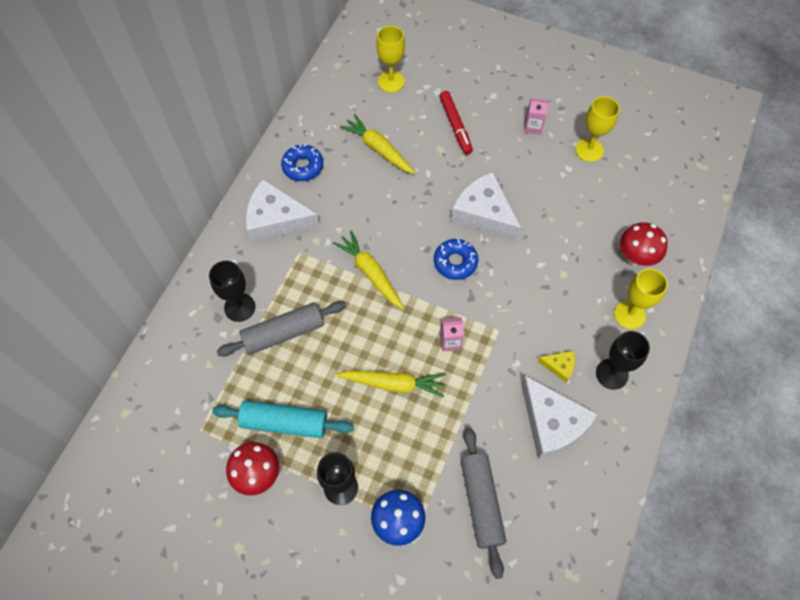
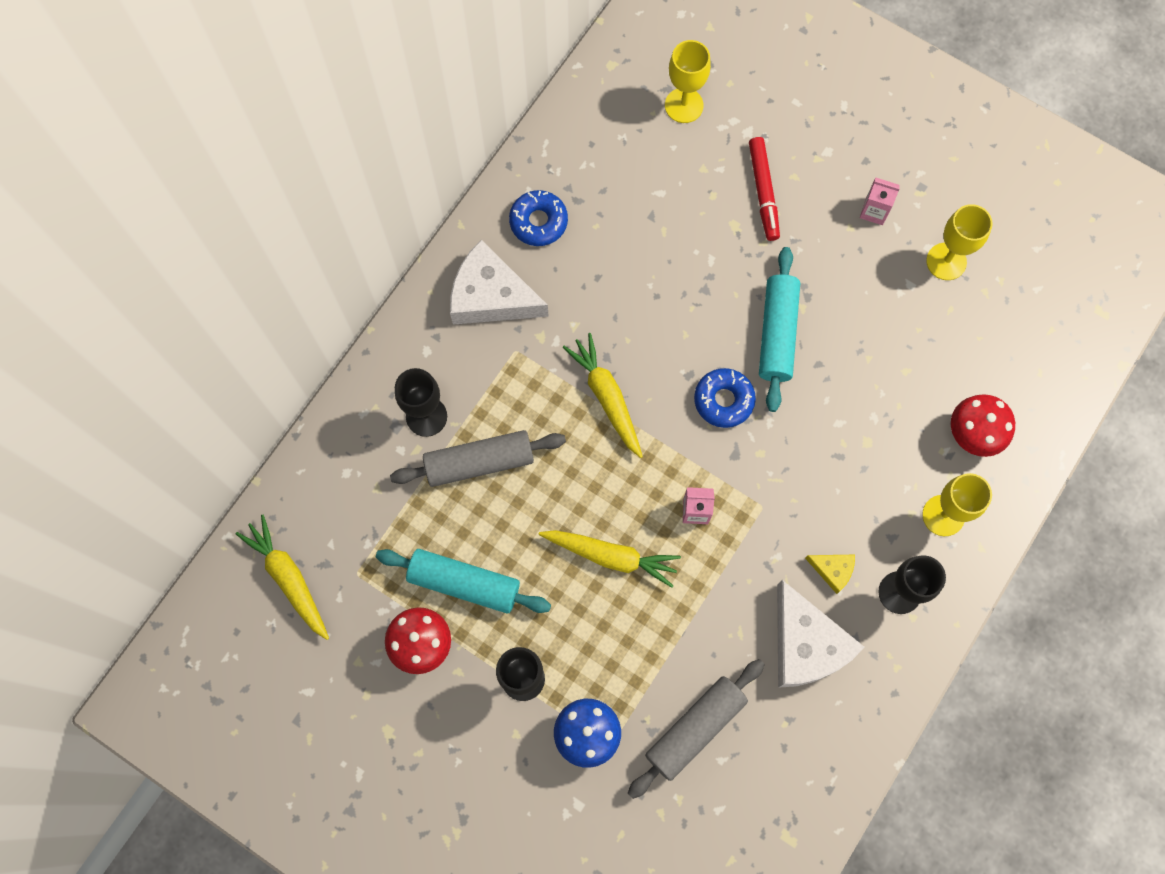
camera: 10 degrees right, 10 degrees up
(378, 149) = (648, 211): yellow carrot -> yellow carrot (288, 578)
(481, 502) = (695, 729): grey rolling pin -> grey rolling pin turned 45 degrees clockwise
(483, 213) = (777, 333): white cheese -> turquoise rolling pin

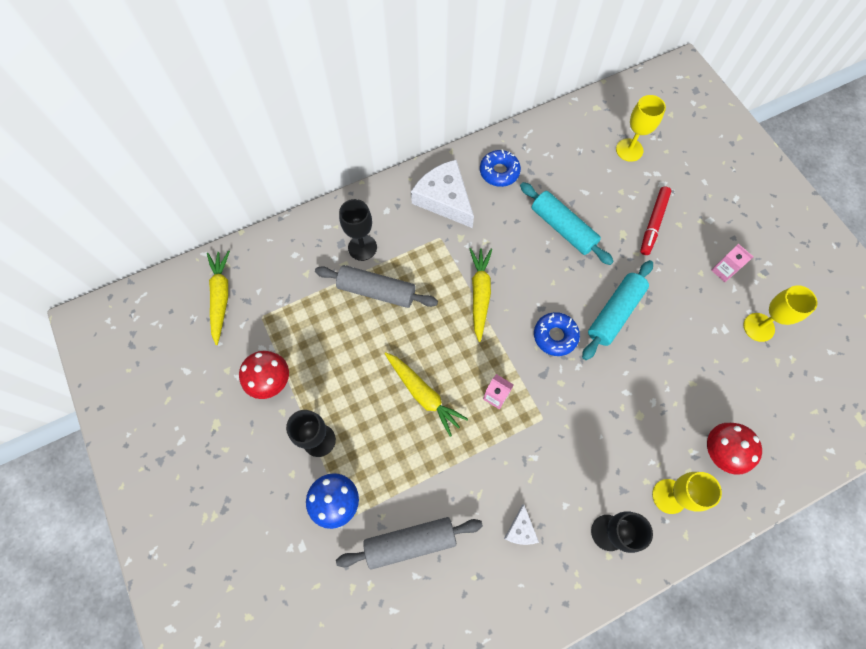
camera: 30 degrees right, 5 degrees down
(464, 583) = (321, 359): turquoise rolling pin -> turquoise rolling pin (563, 228)
(806, 644) = (520, 530): white cheese -> white cheese, size x0.47
(833, 570) = (568, 489): yellow cheese -> none

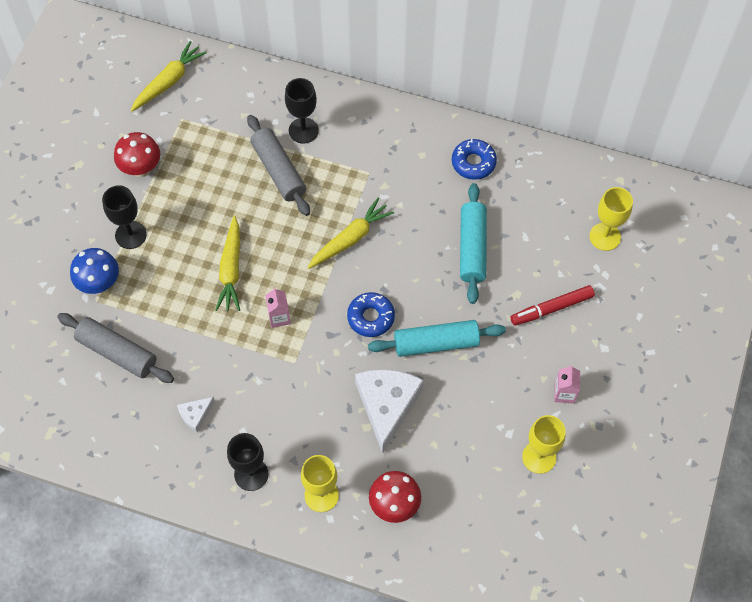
camera: 45 degrees right, 5 degrees down
(444, 199) = (405, 147): white cheese -> white cheese (387, 405)

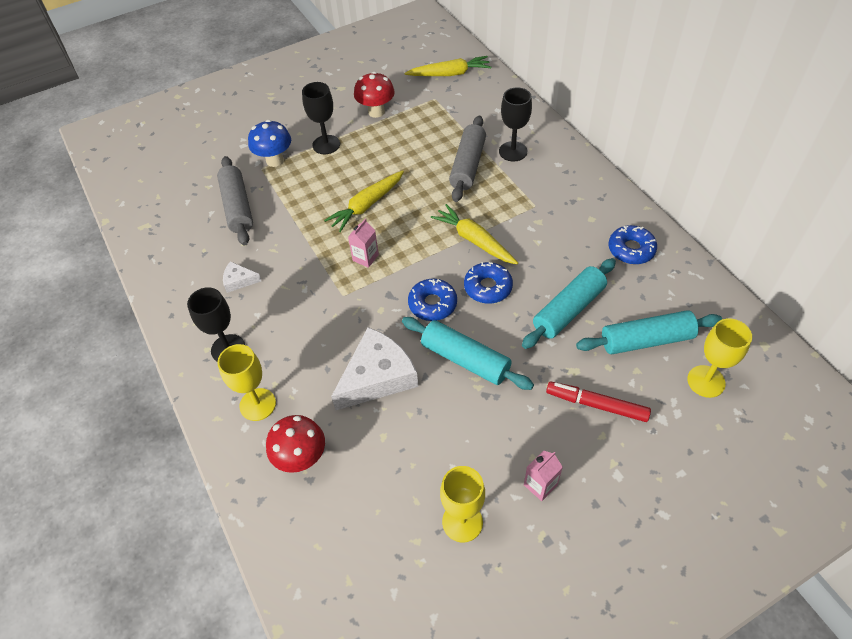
camera: 45 degrees right, 10 degrees down
(350, 239) = (474, 240): yellow carrot -> yellow carrot turned 135 degrees counterclockwise
(398, 272) = (488, 287): none -> blue donut
(544, 233) = (646, 340): none -> turquoise rolling pin

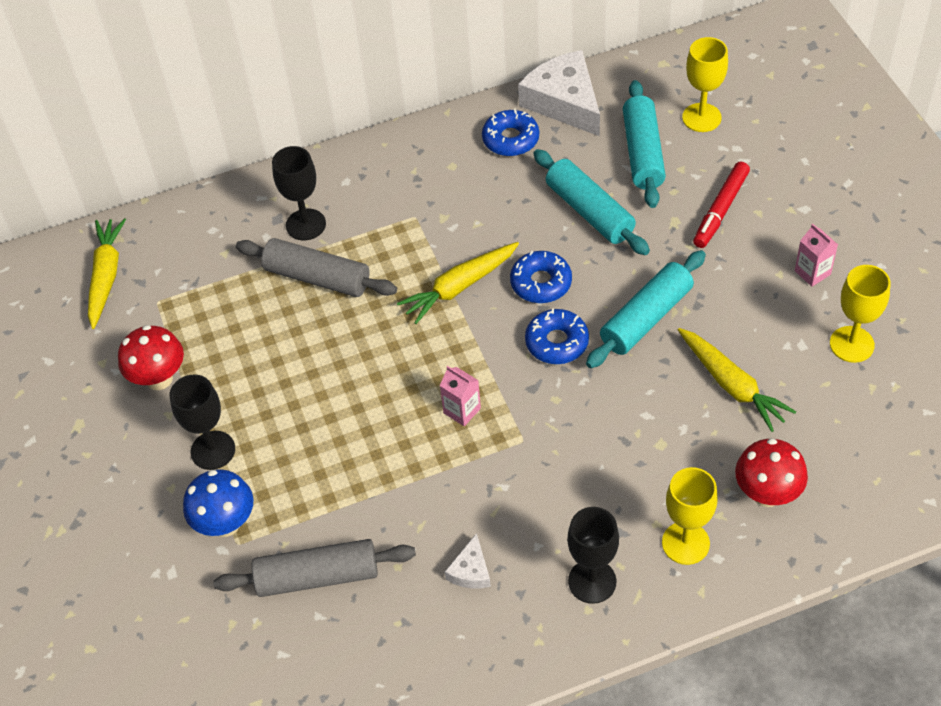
camera: 80 degrees left, 0 degrees up
(366, 205) = (362, 403): yellow carrot -> yellow carrot (731, 385)
(377, 377) = (659, 409): white cheese -> white cheese (564, 102)

